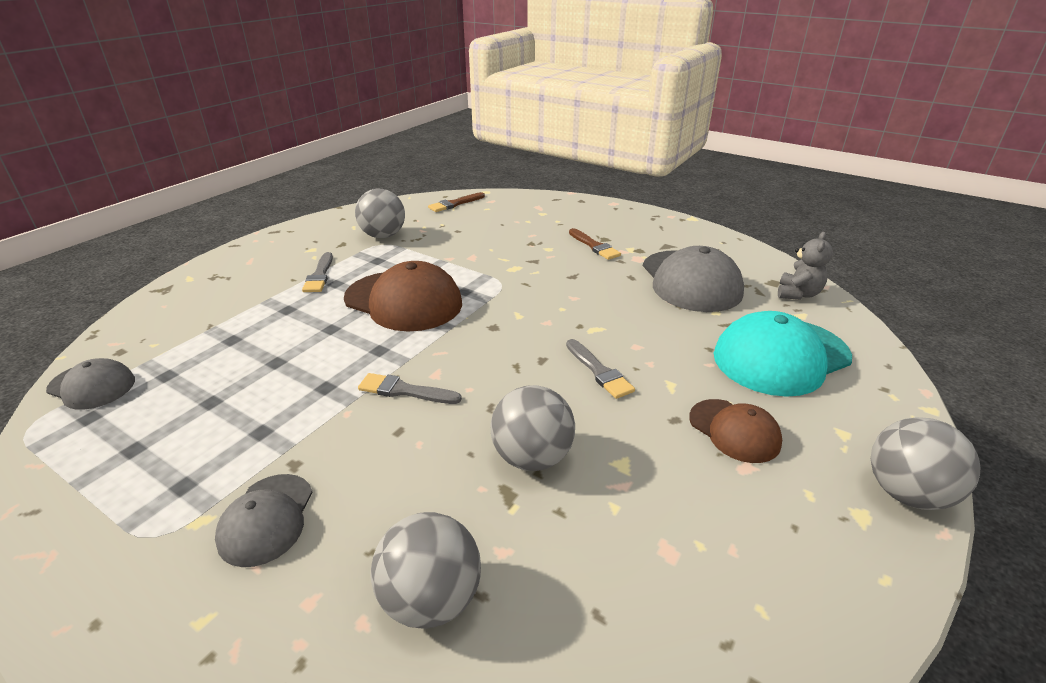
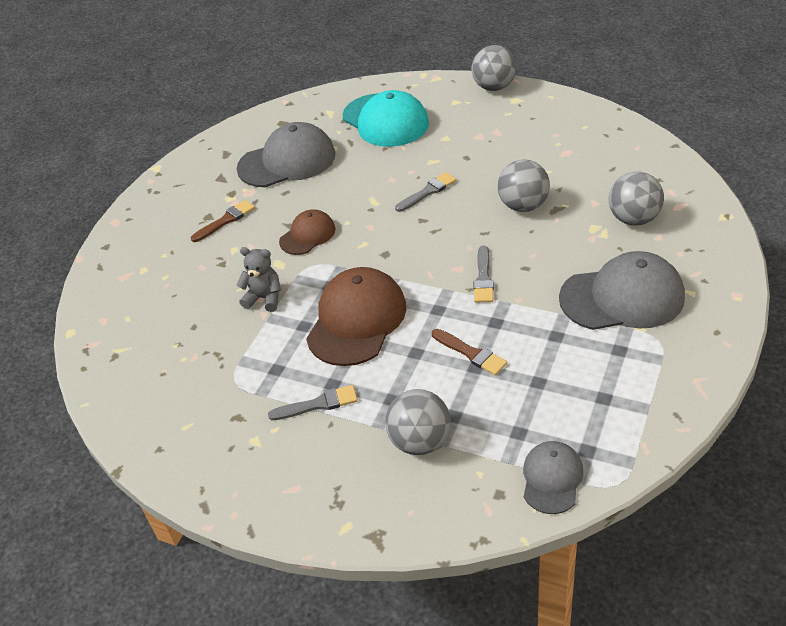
camera: 95 degrees left, 10 degrees up
(266, 519) = (622, 297): grey cap -> grey cap, size x1.79
(383, 235) = (211, 387): grey ball -> grey ball (420, 441)
(455, 204) = (111, 350): brown brush -> brown brush (471, 353)
(734, 430) = (468, 136): brown cap -> brown cap (307, 235)
(798, 294) = (299, 113): grey teddy bear -> grey teddy bear (264, 298)

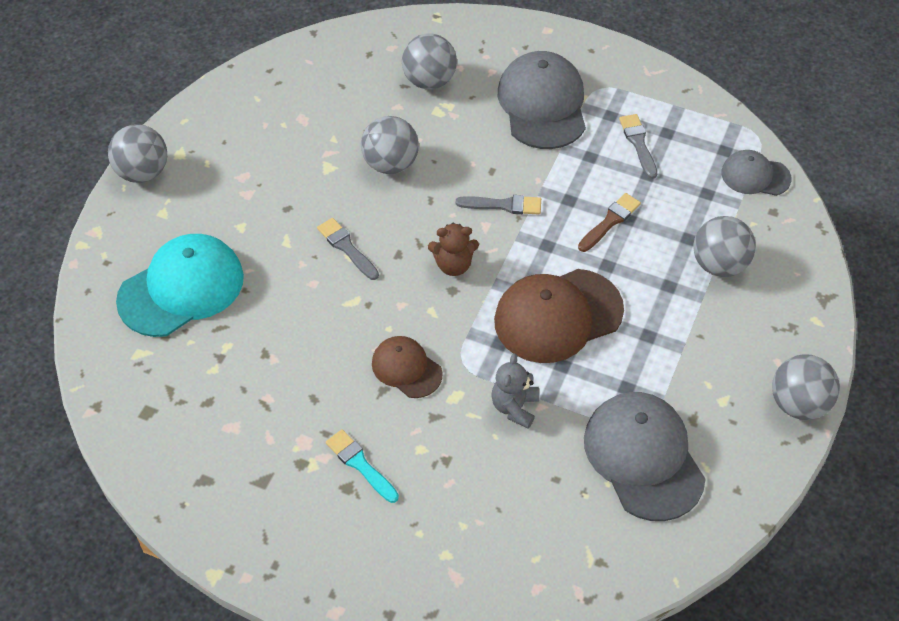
camera: 95 degrees left, 10 degrees up
(225, 220) = (360, 464): brown brush -> turquoise brush
(243, 503) = (798, 403): none -> grey ball
(287, 161) = (244, 400): grey cap -> grey cap (643, 457)
(318, 404) = (675, 347): grey brush -> grey brush (638, 143)
(357, 320) = (558, 316): brown cap -> brown cap turned 45 degrees counterclockwise
(412, 252) = (453, 265): none -> brown teddy bear

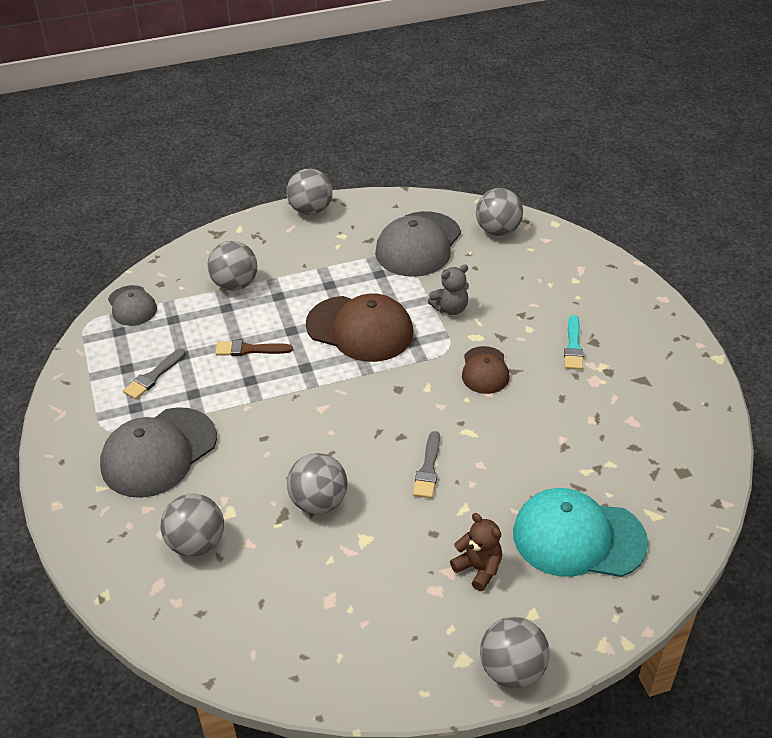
camera: 130 degrees left, 10 degrees down
(453, 265) = (376, 402): brown teddy bear -> brown teddy bear (478, 568)
(503, 205) = (292, 410): grey brush -> none
(598, 554) = (498, 230): none -> grey ball

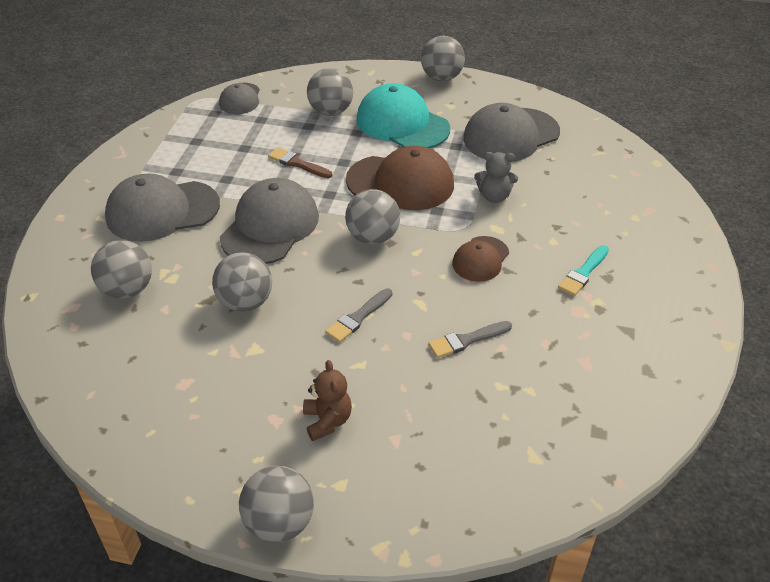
camera: 30 degrees right, 0 degrees up
(153, 376) = (209, 155): grey brush -> grey brush (466, 340)
(278, 421) = (270, 226): none -> grey cap
(360, 329) = (400, 183): brown cap -> brown cap turned 45 degrees counterclockwise
(498, 230) = (595, 149): grey ball -> grey ball (373, 237)
(578, 537) = (441, 440): turquoise cap -> turquoise cap (402, 124)

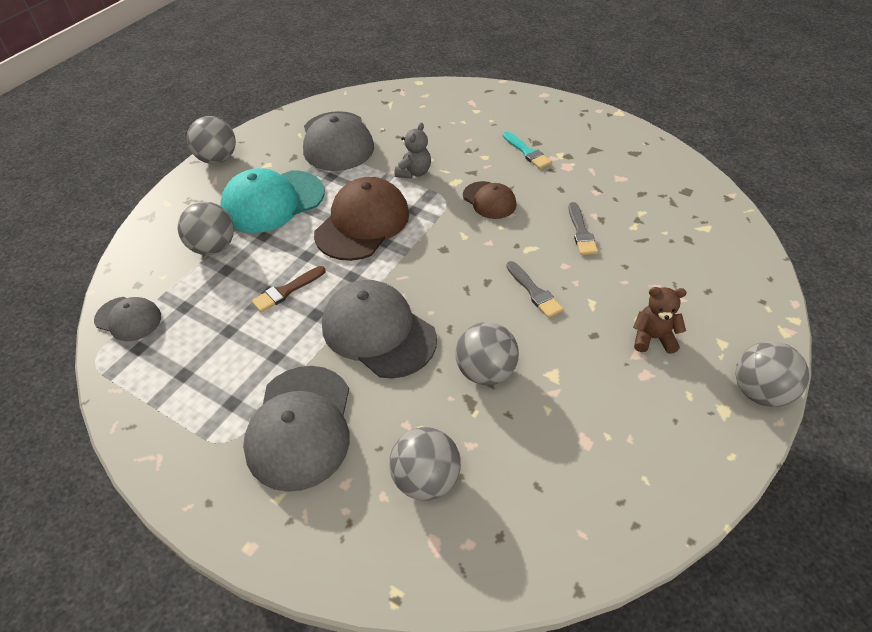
camera: 70 degrees left, 5 degrees up
(373, 237) = (431, 259): grey ball -> none

